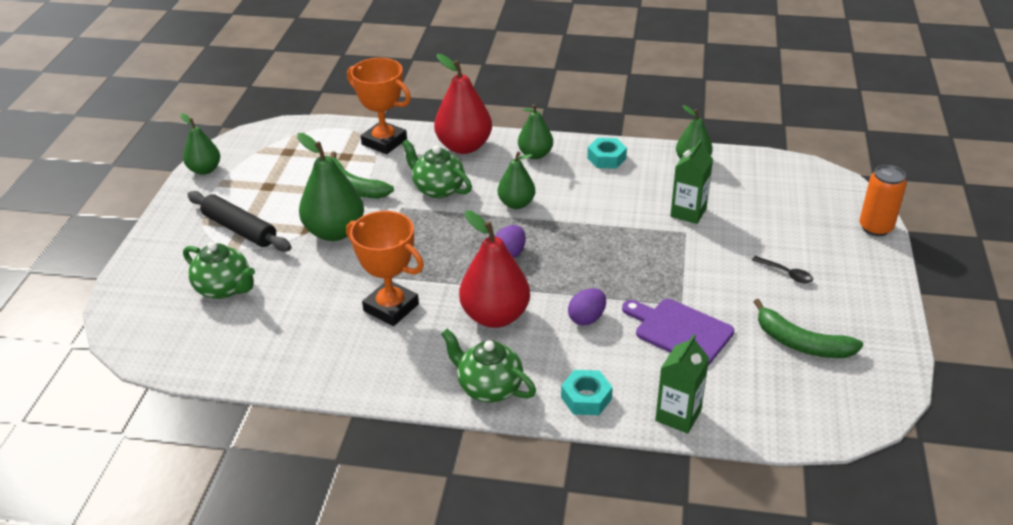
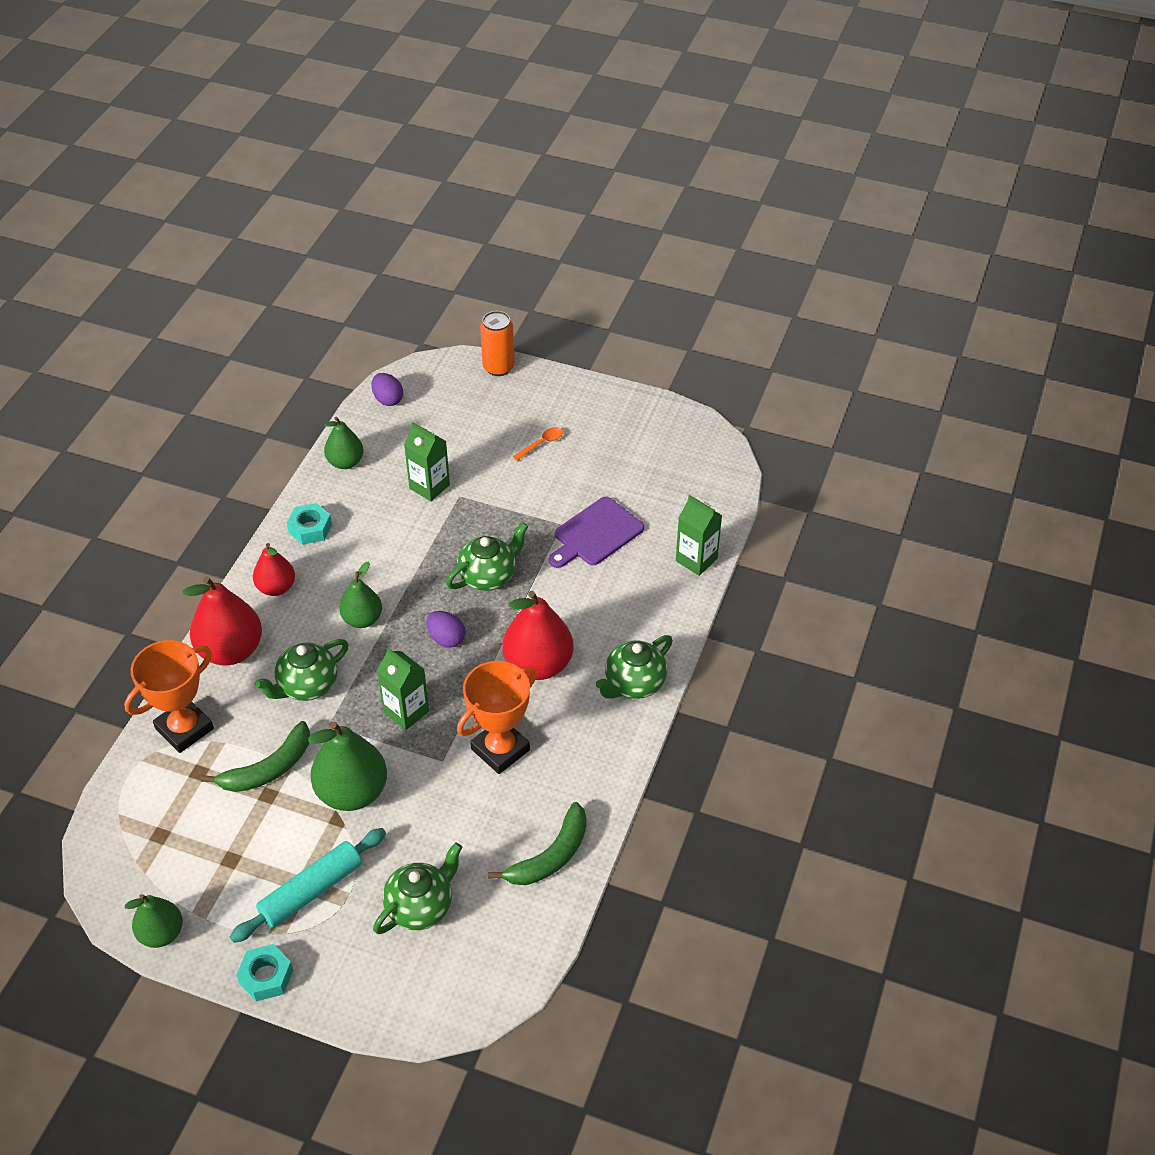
camera: 80 degrees left, 10 degrees up
(240, 229) = (311, 891): black rolling pin -> turquoise rolling pin
(422, 245) = (406, 711): none -> green carton
(535, 154) = (276, 588): green pear -> red pear
(586, 318) = (561, 596): purple egg -> purple egg (388, 399)
(586, 398) = (663, 616): turquoise nut -> turquoise nut (266, 976)
(593, 267) = (488, 576): none -> green teapot
(786, 274) = (542, 443): black spoon -> orange spoon
(801, 343) = (632, 460): green banana -> green banana (550, 856)

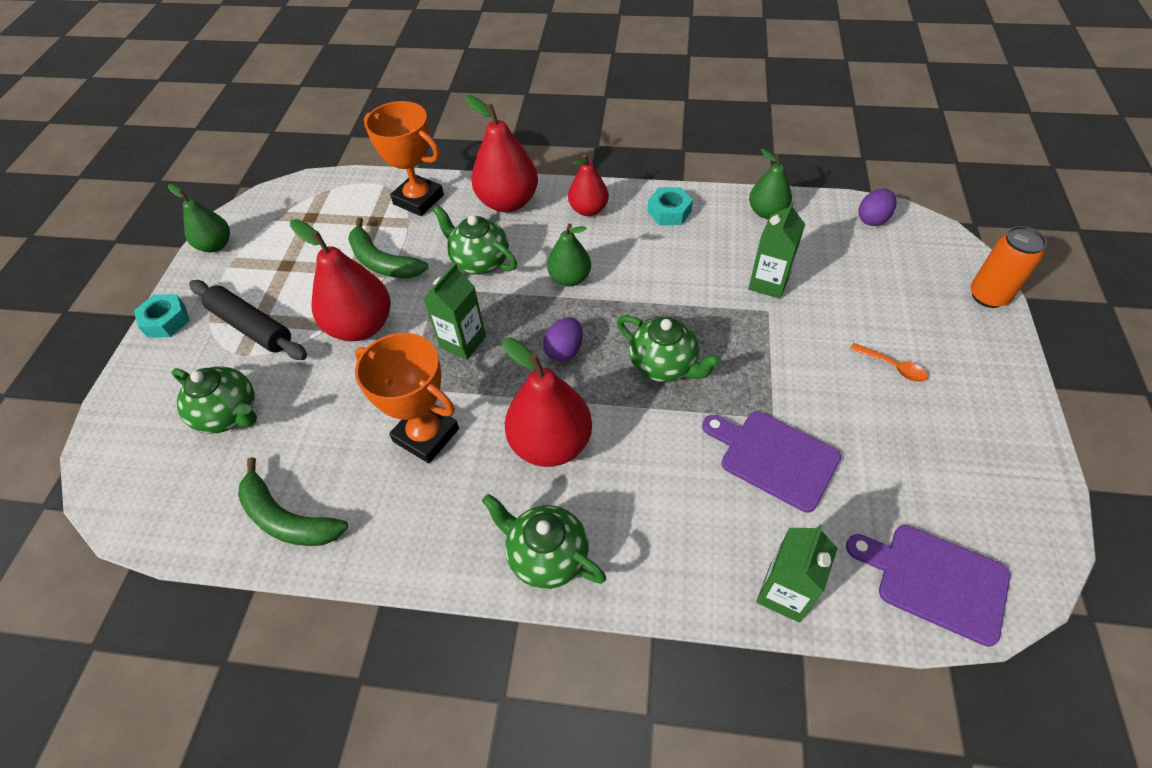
camera: 80 degrees right, 5 degrees up
(311, 891) = (251, 327): turquoise rolling pin -> black rolling pin
(352, 792) = (361, 326): green pear -> red pear
(707, 484) = (935, 580): none -> purple cutting board

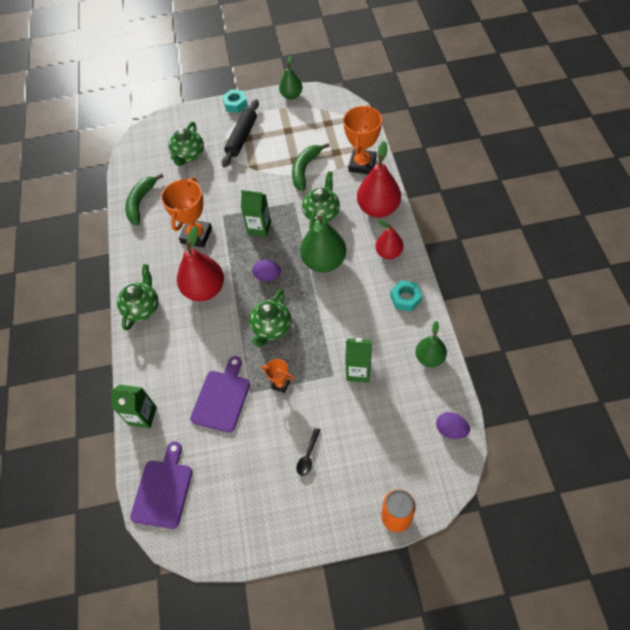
camera: 75 degrees right, 5 degrees up
(361, 326) = (256, 180): red pear -> none
(570, 278) = (324, 262): green pear -> green pear, size x1.63
(768, 374) = (280, 384): none -> orange trophy
(892, 366) = (308, 456): orange spoon -> black spoon

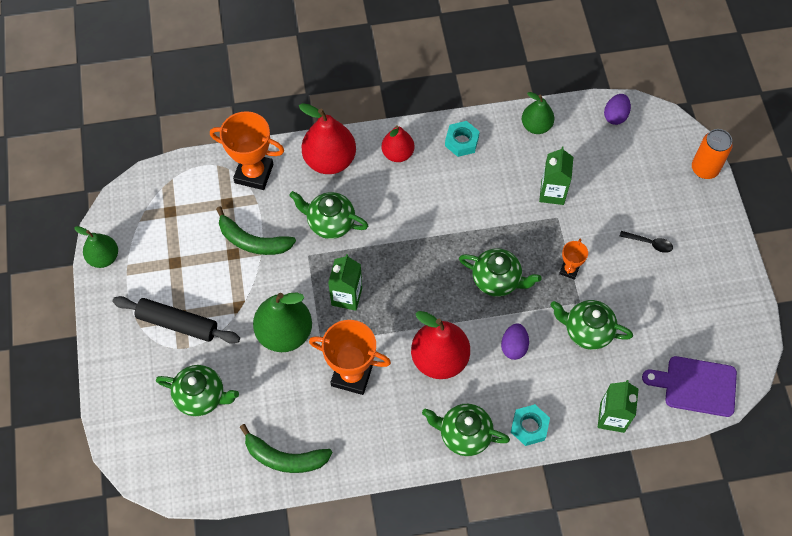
camera: 95 degrees left, 5 degrees up
(222, 398) = (587, 331): purple cutting board -> green teapot
(235, 104) = (105, 335): turquoise nut -> turquoise nut (529, 427)
(267, 276) = (423, 285): purple egg -> purple egg (514, 346)
(324, 262) = (405, 222): green pear -> green pear (284, 333)

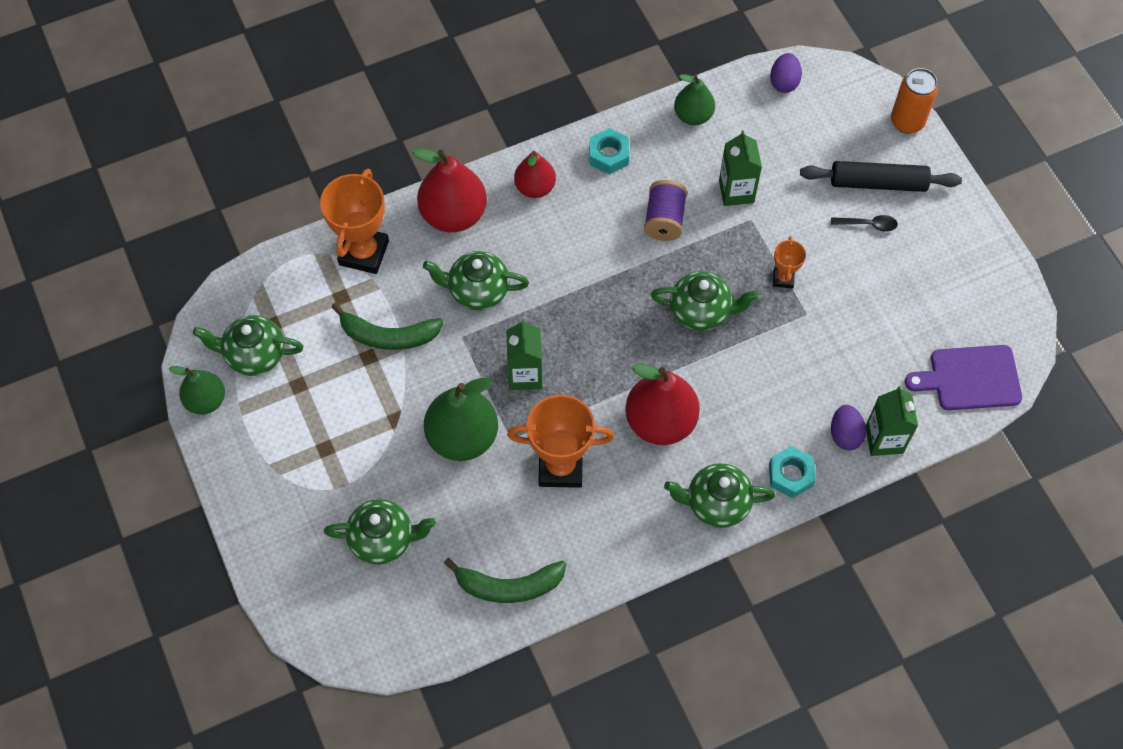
camera: 15 degrees left, 0 degrees up
(177, 323) = (325, 458): black rolling pin -> black rolling pin (878, 183)
(254, 173) = (364, 253): orange trophy -> orange trophy turned 75 degrees counterclockwise
(489, 202) = (664, 220): none -> purple spool
(514, 346) = (744, 385): purple egg -> purple egg (845, 434)
(587, 331) = (825, 345): green teapot -> green teapot (254, 355)

